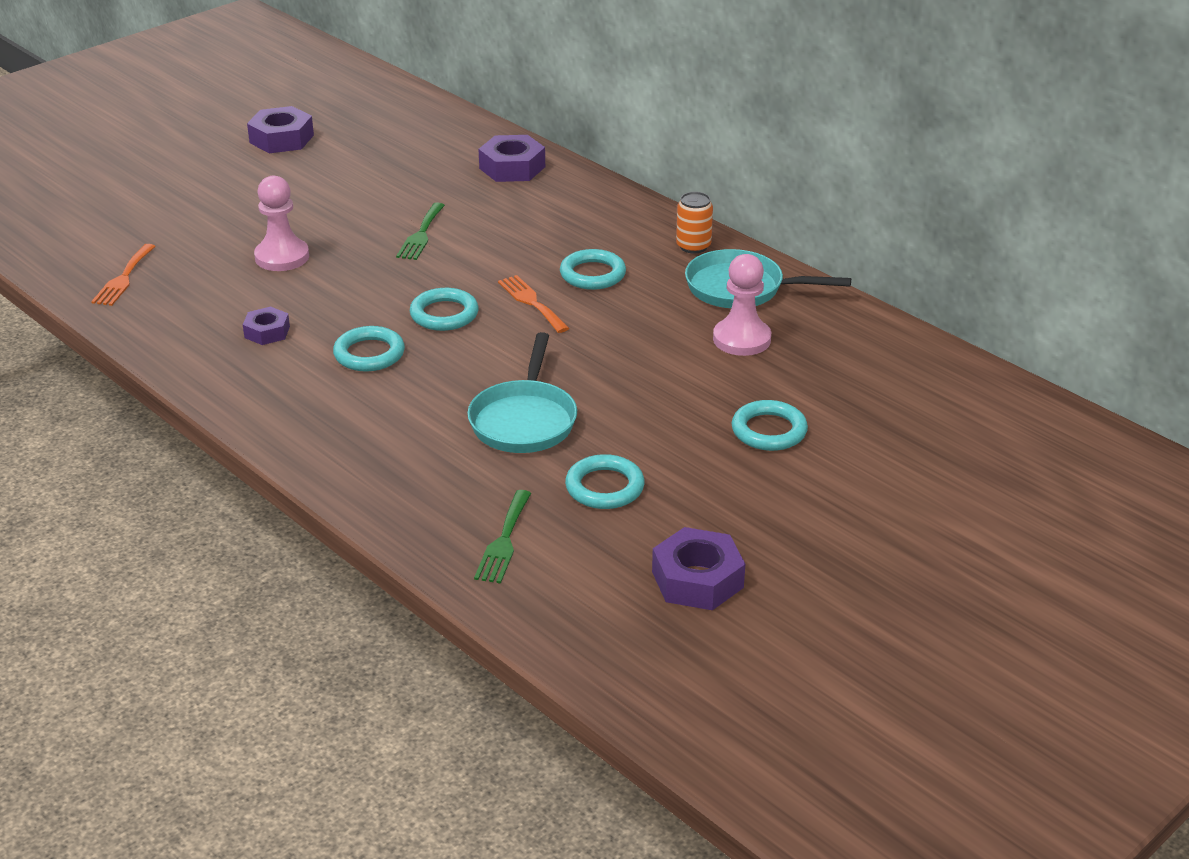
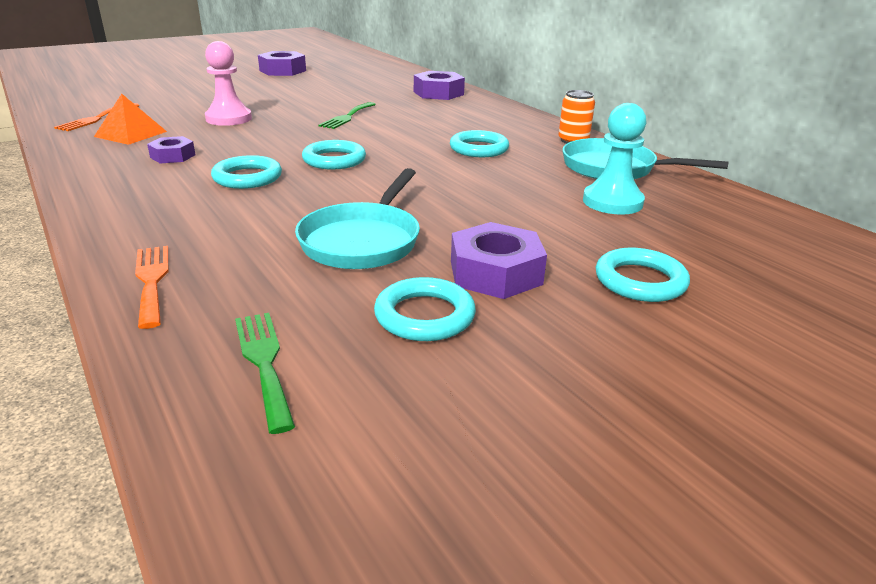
camera: 10 degrees right, 5 degrees down
(189, 301) = (131, 134): none -> orange pyramid
(504, 541) = (264, 362): green fork -> green fork turned 135 degrees clockwise
(532, 302) = (416, 160): orange fork -> orange fork (152, 281)
(697, 579) = (520, 462): purple nut -> purple nut (495, 273)
(741, 339) = (612, 202): pink pawn -> turquoise pawn

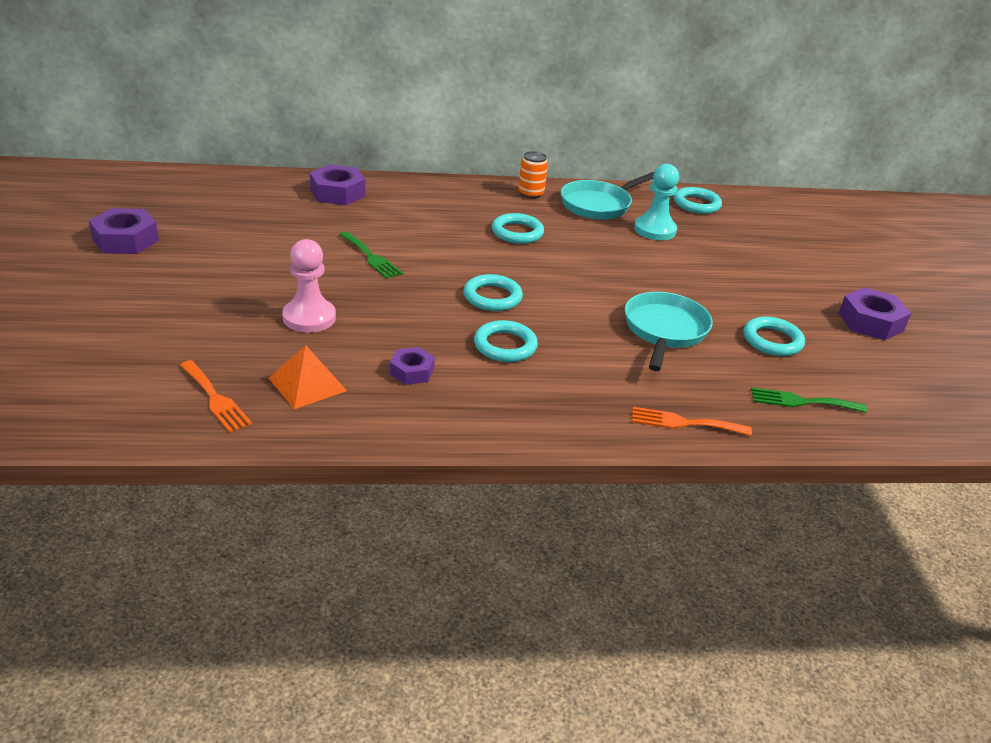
camera: 65 degrees left, 5 degrees up
(363, 241) = (664, 331): turquoise pan -> turquoise pan turned 120 degrees counterclockwise
(495, 273) = (732, 303): purple nut -> purple nut (870, 322)
(640, 281) = (762, 268): turquoise ring -> turquoise ring (696, 204)

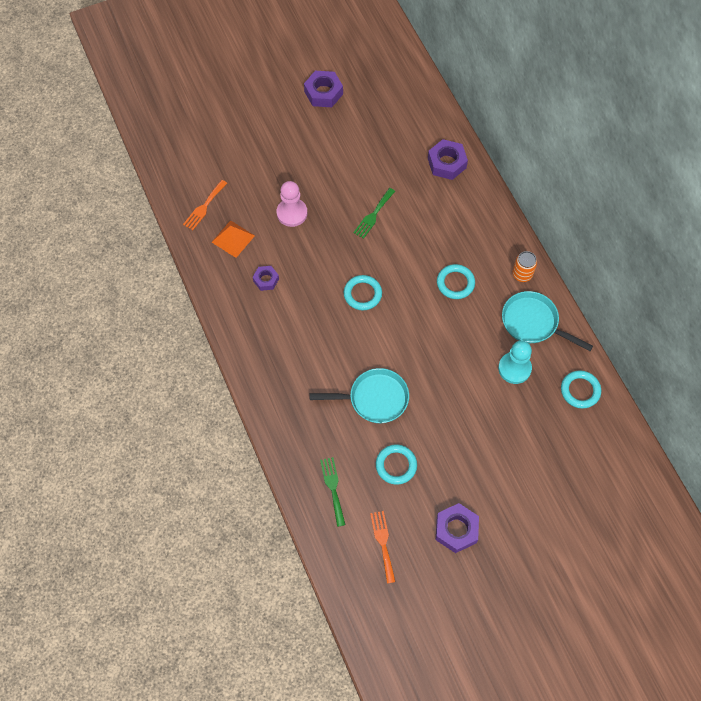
camera: 75 degrees right, 30 degrees up
(505, 346) = (313, 316): turquoise ring -> none
(684, 423) = (281, 425): orange fork -> orange fork (383, 543)

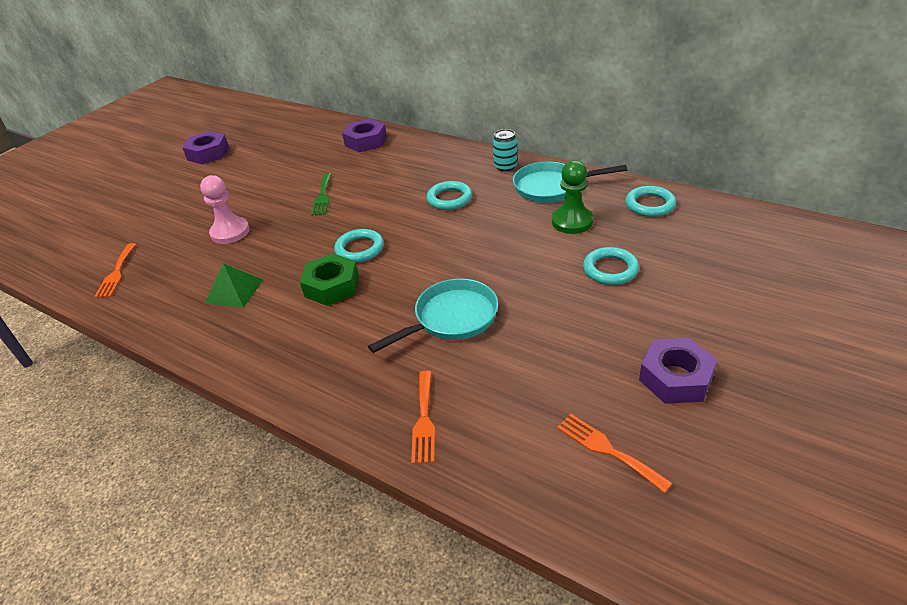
camera: 30 degrees left, 25 degrees down
(233, 239) = (169, 280): orange pyramid -> none
(266, 280) = (234, 291): purple nut -> green pyramid
(309, 460) = (424, 420): none -> orange fork
(324, 318) = (332, 286): none -> green nut
(333, 488) = (483, 431): green fork -> none
(396, 465) = (538, 361): turquoise ring -> turquoise ring (610, 269)
(514, 368) = (572, 222): turquoise pawn -> green pawn
(522, 274) = (505, 166): orange can -> turquoise can

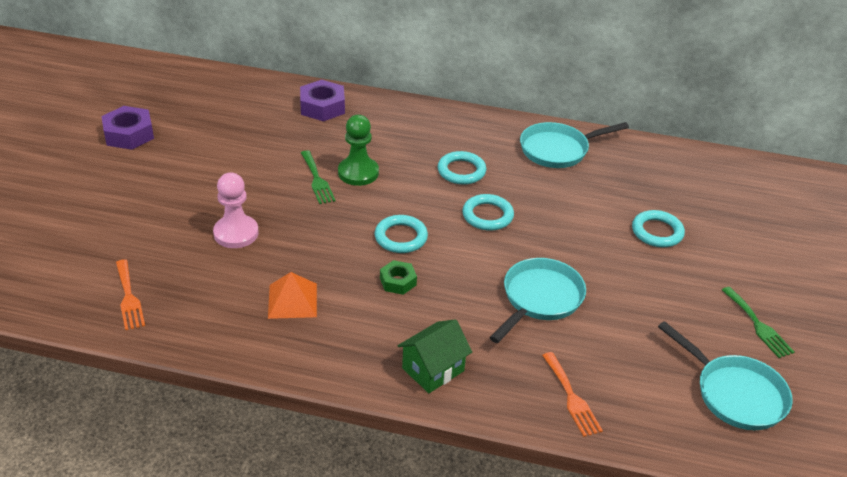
camera: 25 degrees left, 0 degrees up
(234, 291) = (292, 300): green pyramid -> orange pyramid
(309, 369) = (433, 369): none -> green house
(332, 286) = (398, 281): green nut -> green nut, size x0.61
(505, 166) = (498, 129): turquoise can -> none
(572, 222) = (597, 186): green pawn -> green pawn (358, 173)
(607, 450) = (735, 394): orange fork -> turquoise pan
(650, 205) = (659, 162): turquoise ring -> turquoise ring (487, 215)
(675, 378) = (758, 325): purple nut -> green fork

